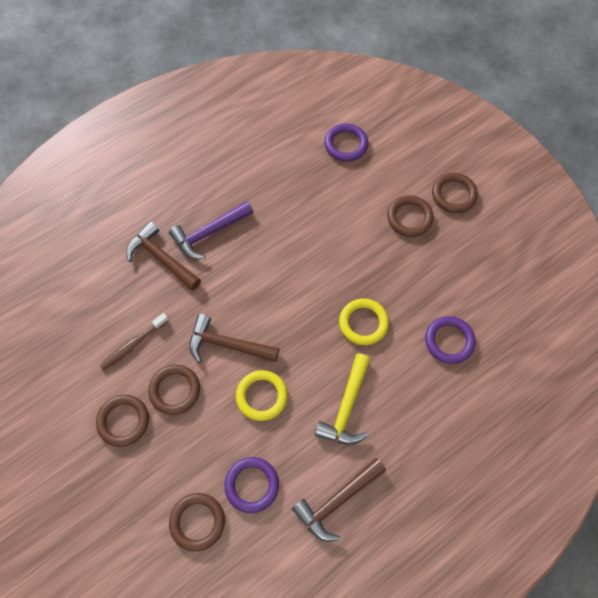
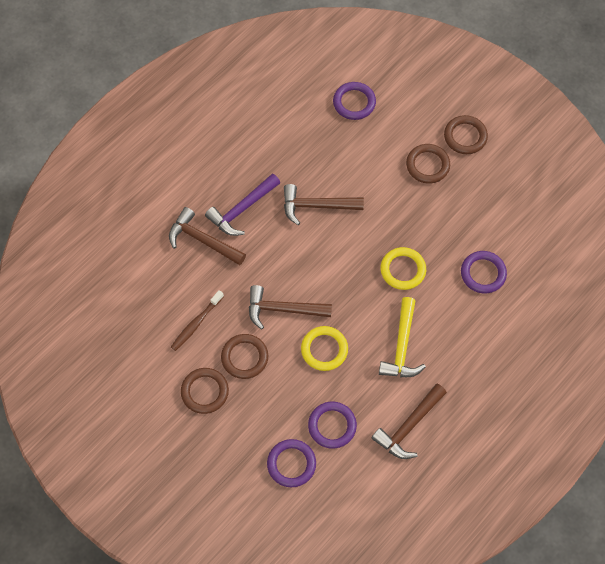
camera: 10 degrees left, 0 degrees up
(197, 522) = (291, 464): brown ring -> purple ring
(286, 241) = (316, 206): none -> brown hammer

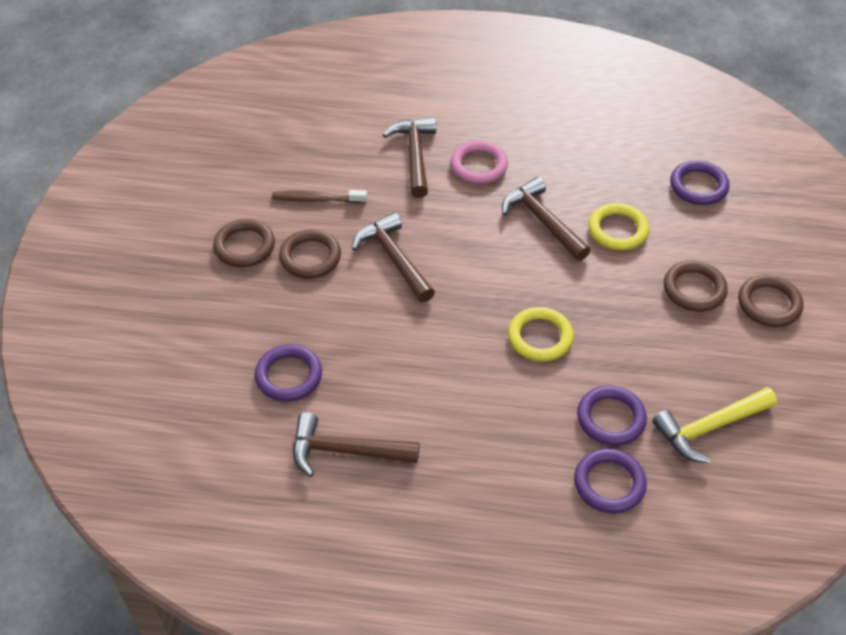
camera: 55 degrees right, 15 degrees down
(242, 209) = (479, 166): purple hammer -> pink ring
(291, 464) = (214, 364): purple ring -> purple ring (609, 483)
(324, 349) = (377, 319): yellow ring -> yellow ring (617, 230)
(401, 346) = (442, 388): yellow hammer -> yellow hammer (709, 427)

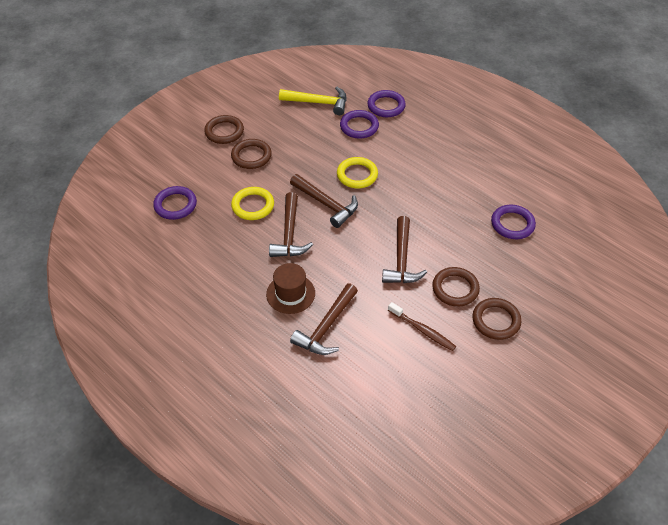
camera: 145 degrees left, 0 degrees up
(346, 451) = (503, 175): brown hammer -> brown hammer (326, 204)
(479, 166) = (290, 293): pink ring -> brown hat

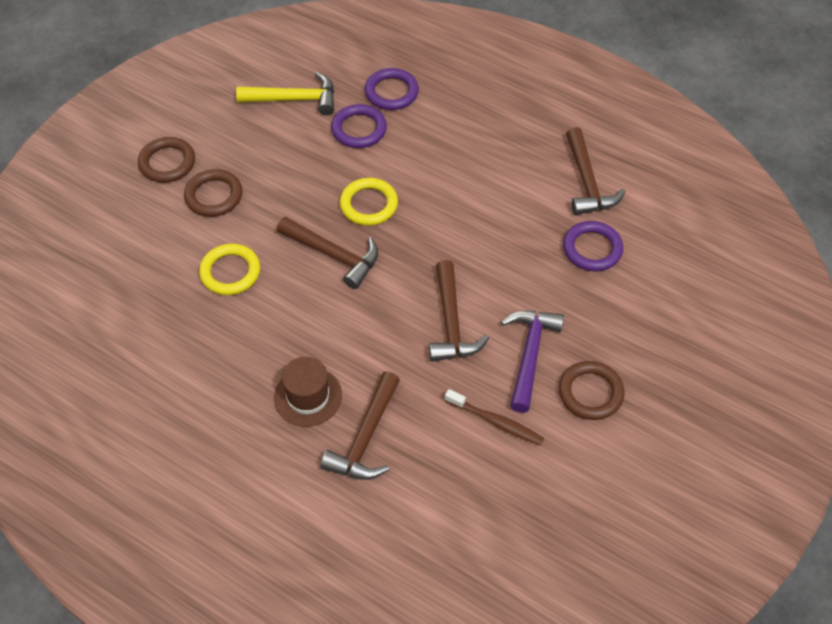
camera: 10 degrees left, 5 degrees up
(175, 205) = (119, 287): purple ring -> none
(289, 234) = (290, 307): brown hammer -> brown hammer (587, 182)
(455, 289) = (530, 355): brown ring -> purple hammer

